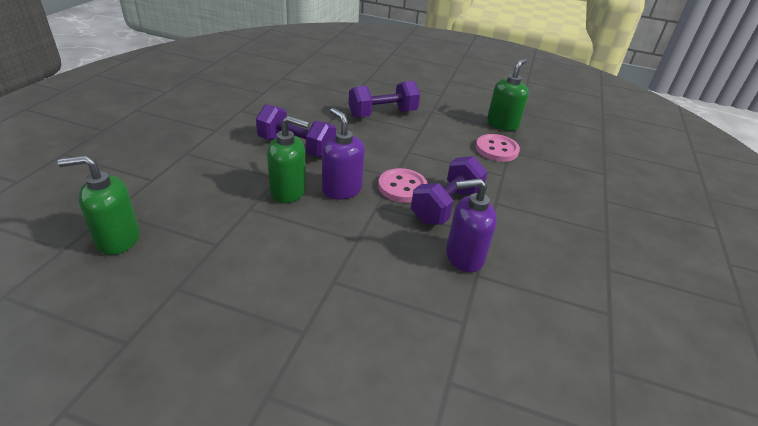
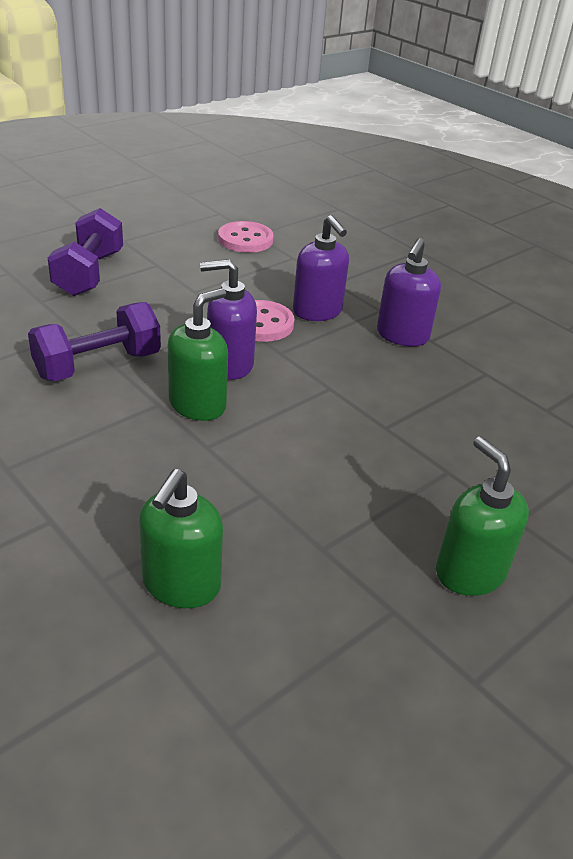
camera: 60 degrees left, 0 degrees up
(446, 206) = (317, 311): purple dumbbell -> purple soap dispenser
(502, 124) = (200, 214): green soap dispenser -> green soap dispenser (469, 572)

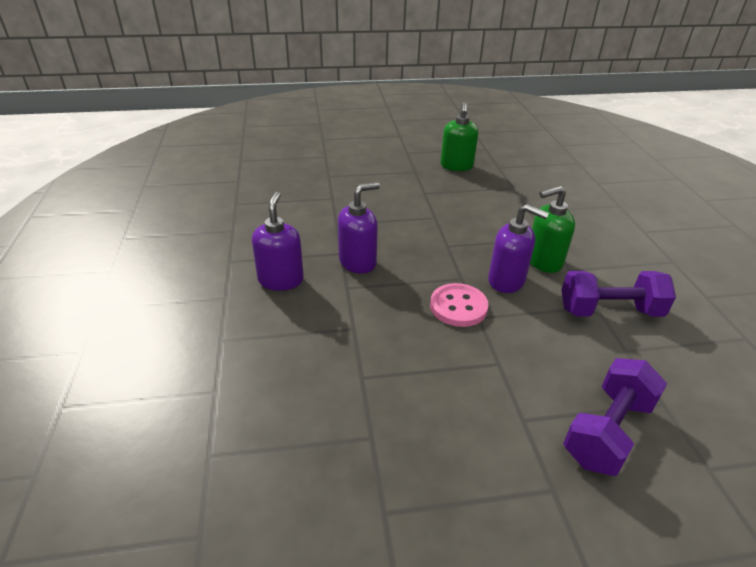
camera: 145 degrees left, 0 degrees up
(181, 585) = (583, 195): green soap dispenser -> none
(245, 239) = (391, 430): pink button -> none
(317, 311) = (401, 303): purple soap dispenser -> purple soap dispenser (281, 280)

